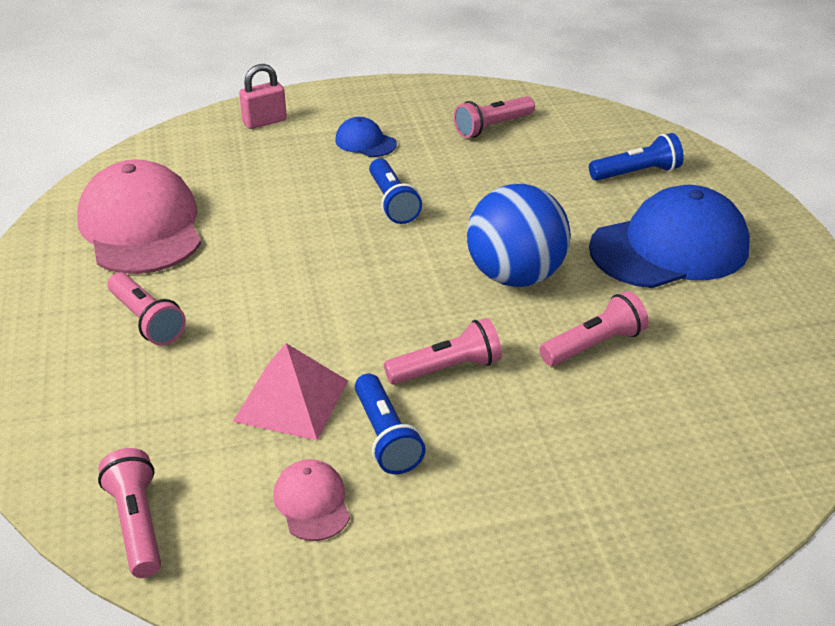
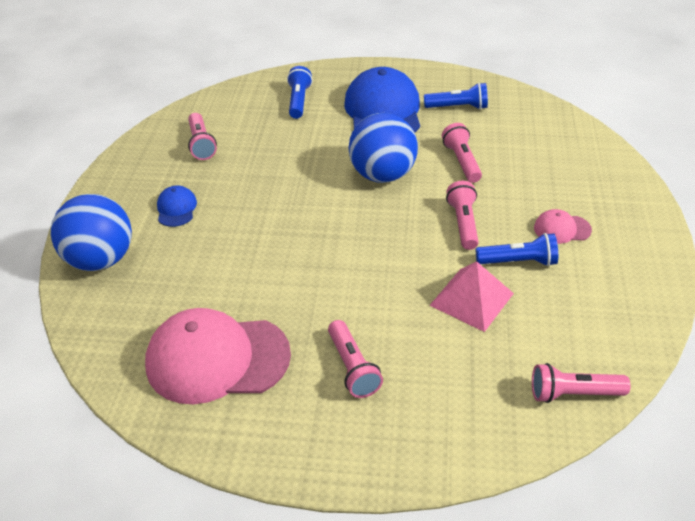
camera: 70 degrees left, 5 degrees up
(146, 321) = (352, 368): pink flashlight -> pink flashlight turned 90 degrees clockwise
(264, 122) = (101, 260): pink padlock -> blue ball
(312, 503) = (569, 304): pink cap -> pink cap (562, 229)
(365, 142) = (176, 208): blue cap -> blue cap turned 120 degrees clockwise
(392, 202) = (268, 211): blue flashlight -> blue flashlight (458, 107)

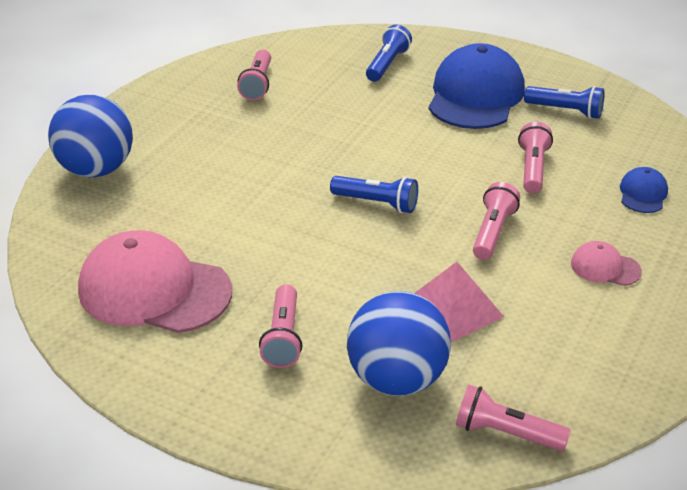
camera: 20 degrees right, 5 degrees down
(176, 208) = (196, 140): blue cap -> blue cap (643, 194)
(382, 175) = (433, 161): blue ball -> blue ball (397, 379)
(518, 262) = (530, 287): blue flashlight -> blue flashlight (377, 203)

